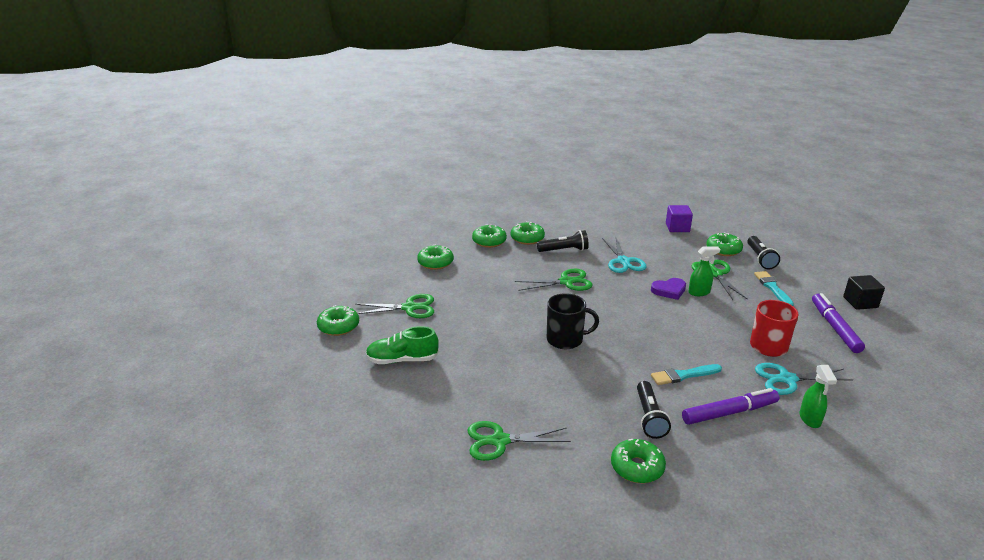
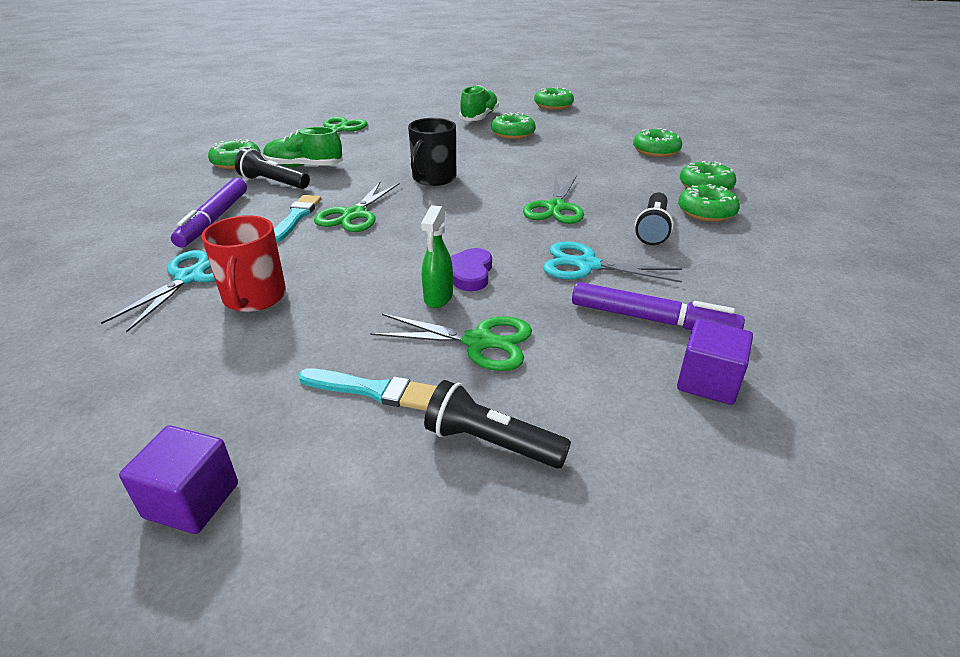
camera: 115 degrees right, 5 degrees up
(409, 308) = (563, 129): green scissors -> green scissors (354, 215)
(605, 416) = (304, 166): none -> green shoe
(723, 250) = (566, 403): green donut -> green donut (513, 134)
(810, 419) = (127, 259): green spray bottle -> none
(834, 327) = (193, 394): purple marker -> purple marker (651, 319)
(860, 302) = (192, 500): black cube -> purple cube

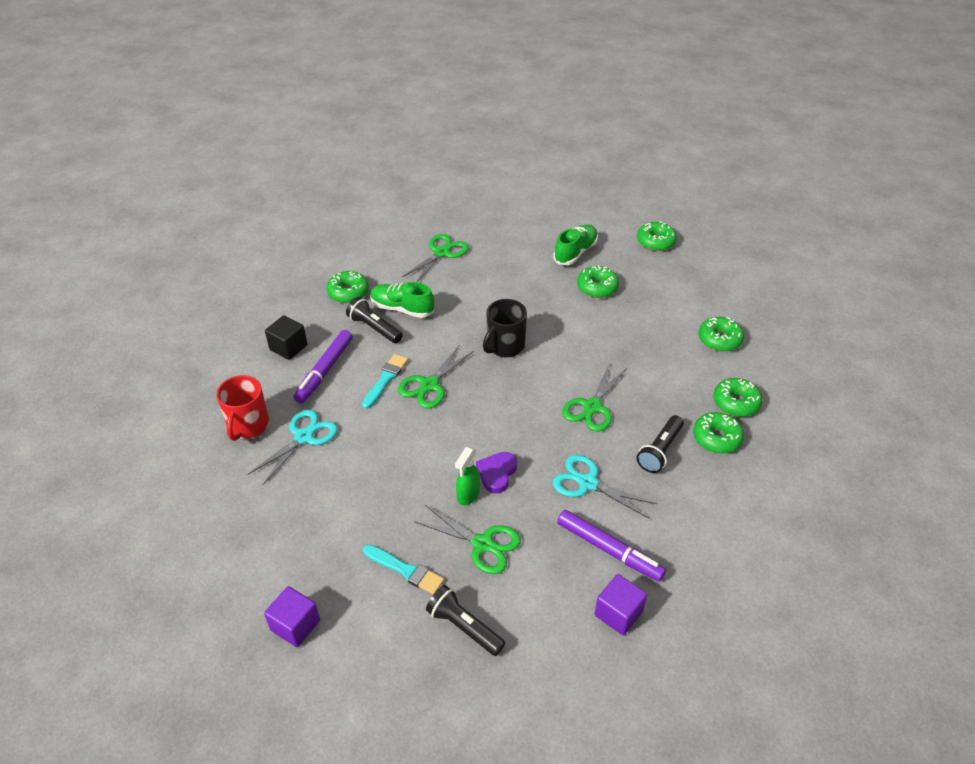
camera: 15 degrees right, 10 degrees up
(163, 207) = (288, 347): none -> black cube
(254, 297) = (344, 467): red mug -> red mug (248, 425)

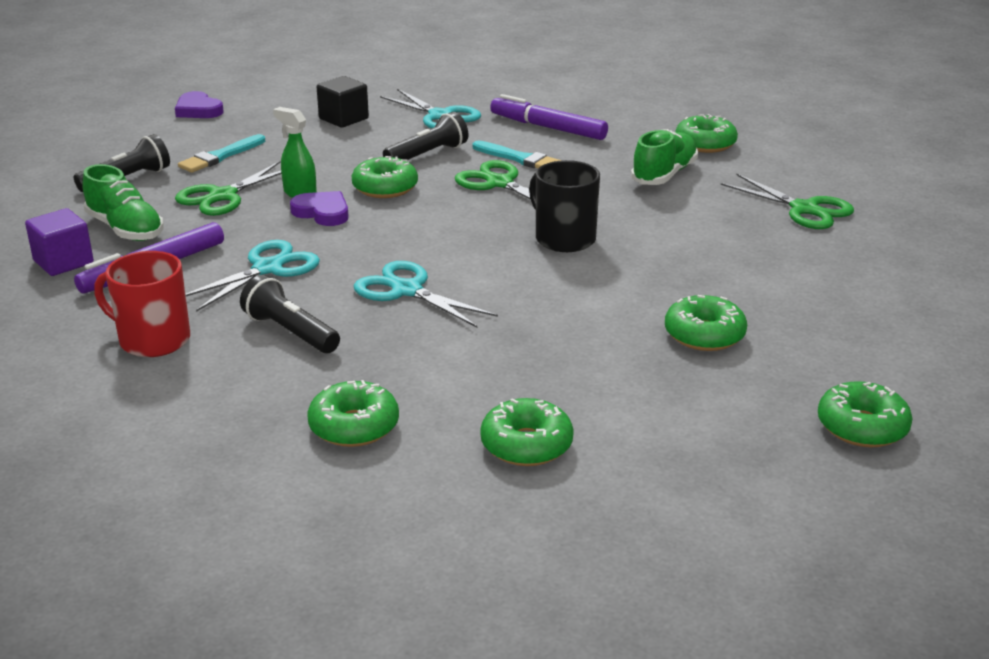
camera: 100 degrees right, 15 degrees down
(248, 425) = (471, 92): red mug -> red mug (152, 340)
(288, 347) = (597, 110): black cube -> black cube (343, 119)
(295, 625) = (198, 110): purple cube -> purple heart
(374, 328) = (624, 156): black flashlight -> black flashlight (427, 155)
(575, 252) = (814, 327): green shoe -> green shoe (125, 229)
(592, 407) = (407, 290): green scissors -> turquoise scissors
(716, 438) = (286, 388): green donut -> green donut (385, 188)

